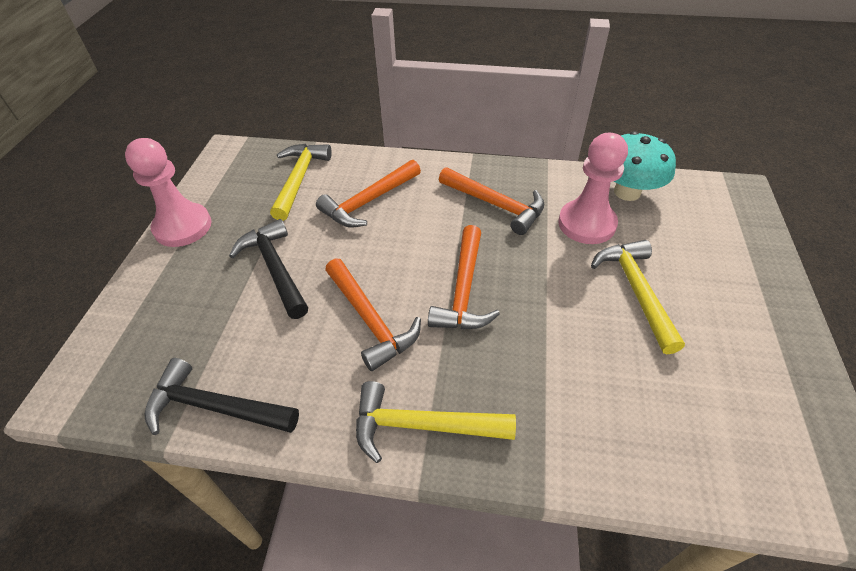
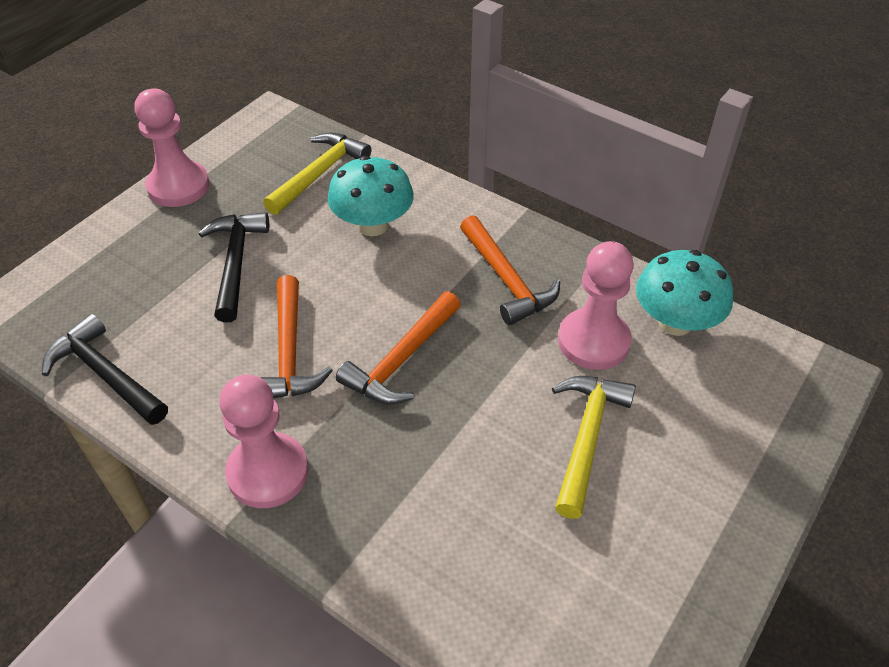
camera: 25 degrees right, 0 degrees up
(368, 201) = (373, 225): orange hammer -> turquoise mushroom
(422, 426) = (268, 472): yellow hammer -> pink pawn

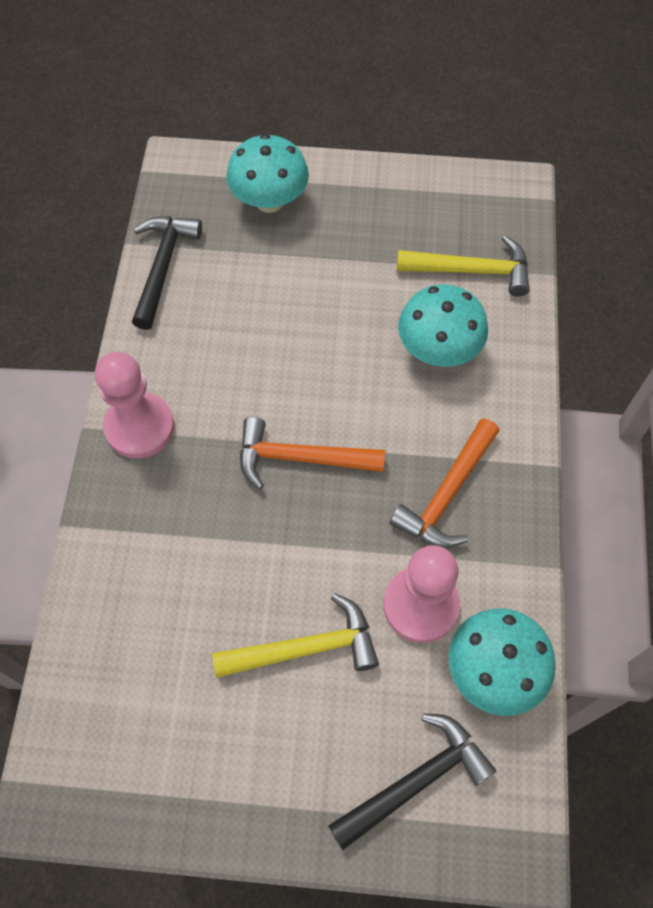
camera: 60 degrees right, 15 degrees up
(119, 264) = (269, 201): none -> turquoise mushroom
(178, 186) = (379, 181): pink pawn -> none
(236, 263) = (323, 277): black hammer -> black hammer (416, 781)
(289, 352) = (257, 372): orange hammer -> none

